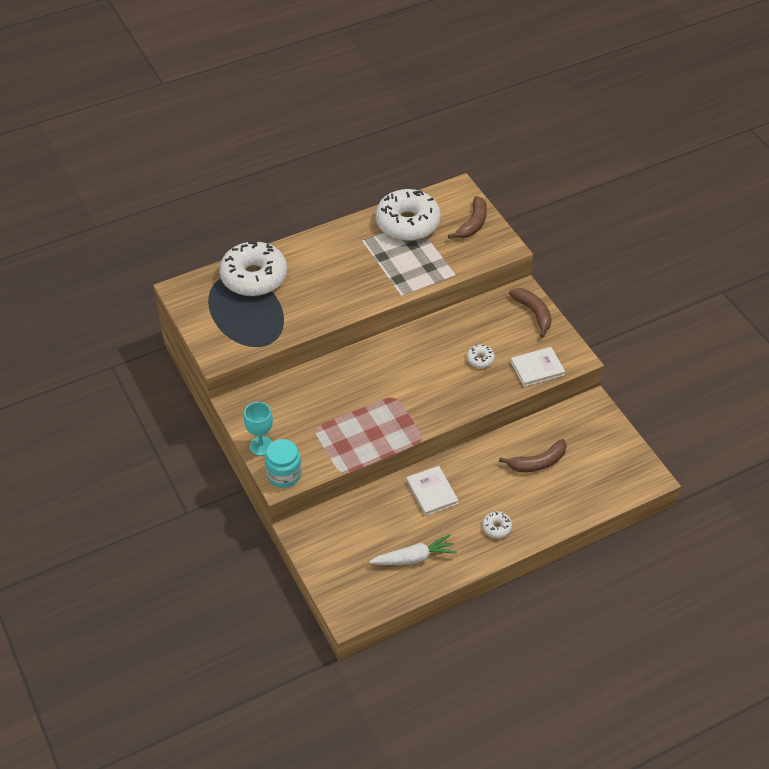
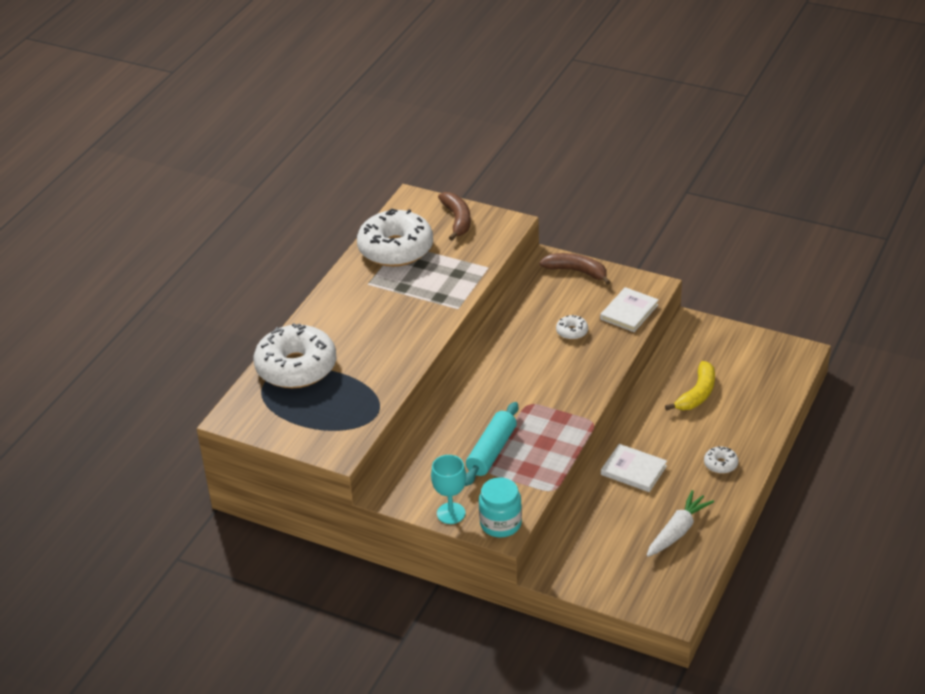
camera: 35 degrees left, 10 degrees down
(332, 417) = (491, 451): none -> turquoise rolling pin
(537, 462) = (697, 394): brown banana -> yellow banana

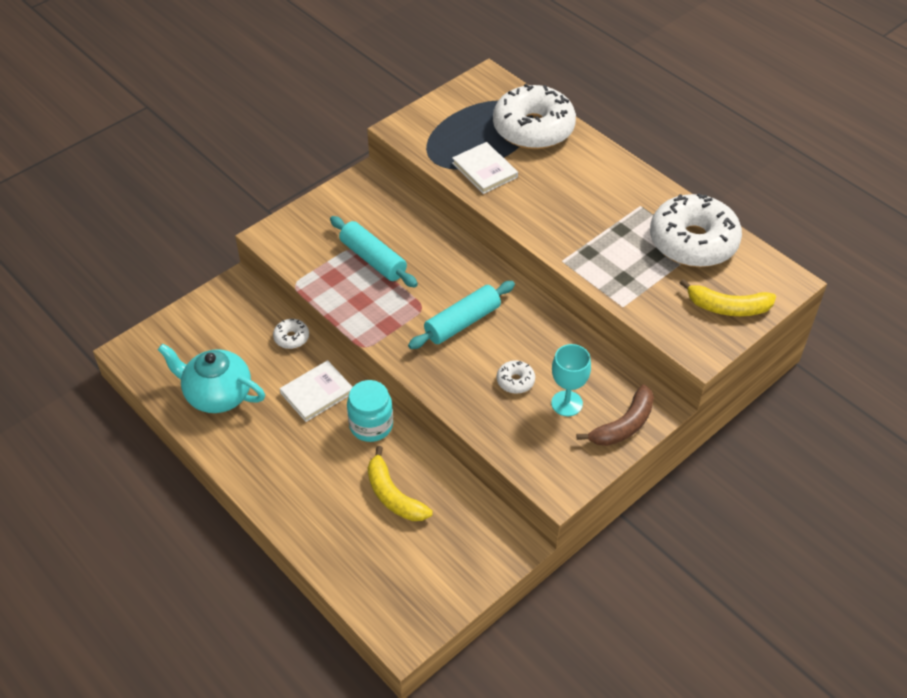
camera: 110 degrees right, 10 degrees up
(451, 513) = (314, 210): turquoise goblet -> turquoise goblet (567, 403)
(457, 220) = (727, 307): brown banana -> yellow banana
(500, 523) = (279, 237): turquoise jar -> turquoise jar (371, 425)
(531, 376) = (462, 322): none -> turquoise rolling pin
(629, 312) = (522, 446): white book -> white book (484, 170)
(678, 531) = (217, 395): white carrot -> turquoise teapot
(720, 464) = (278, 468): white donut -> white donut (291, 338)

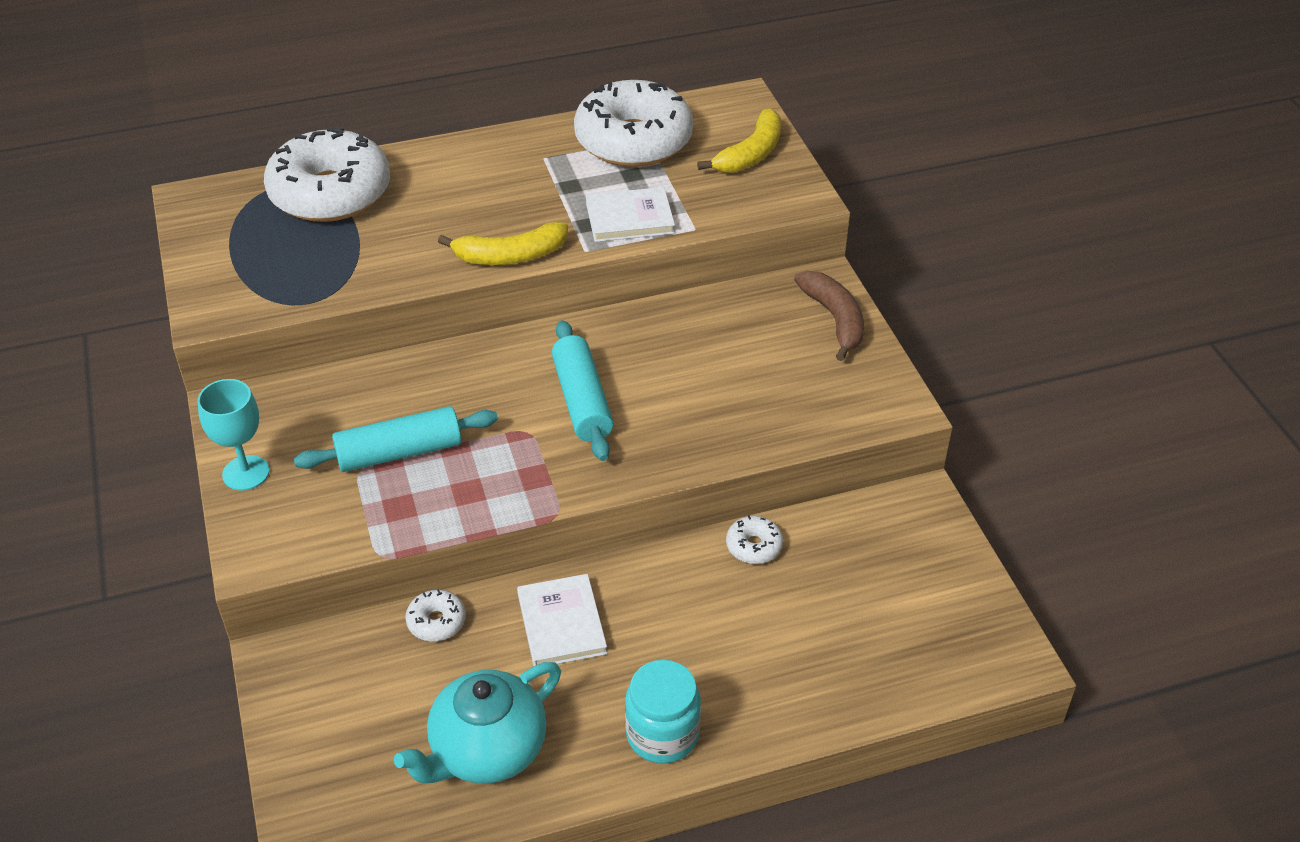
camera: 65 degrees left, 5 degrees down
(371, 425) = (657, 581): turquoise jar -> turquoise jar (662, 734)
(393, 495) = (787, 596): yellow banana -> yellow banana (510, 256)
(484, 170) = (368, 261): white book -> white book (630, 218)
(515, 381) = (712, 386): white donut -> white donut (754, 546)
(567, 403) = (775, 354): turquoise goblet -> turquoise goblet (246, 473)

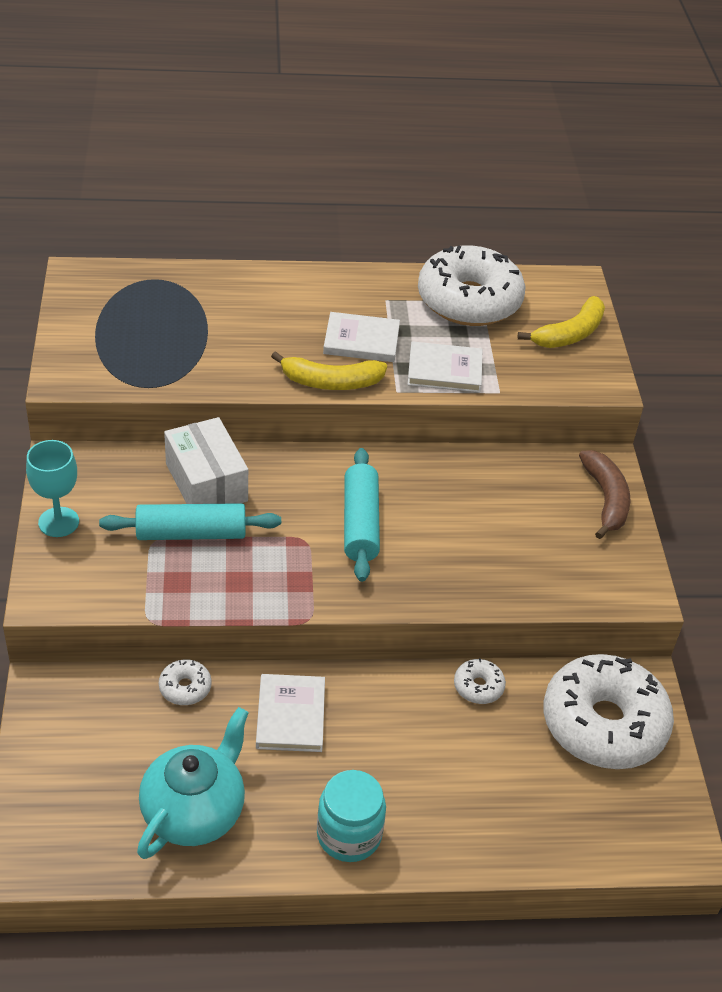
camera: 10 degrees right, 0 degrees up
(330, 193) = (194, 294): white donut -> white donut (603, 724)
(399, 394) = (206, 482): none -> white box
(486, 750) = (194, 811): turquoise teapot -> turquoise teapot turned 150 degrees clockwise
(530, 205) = (361, 340): none -> white book

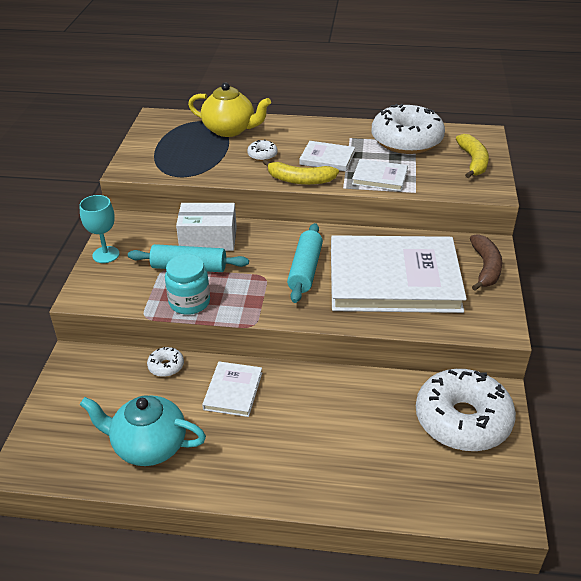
camera: 15 degrees right, 5 degrees down
(194, 811) = (148, 446): turquoise teapot -> turquoise teapot turned 120 degrees counterclockwise
(202, 295) = (230, 130): none -> yellow teapot
(206, 482) = (208, 239): white box -> white box turned 75 degrees counterclockwise
(349, 835) = (253, 475): turquoise jar -> turquoise jar (189, 302)
(478, 687) = (372, 385): white donut -> white donut (262, 155)
(486, 528) = (394, 279): none -> white book
(569, 334) = (473, 162): yellow banana -> yellow banana turned 60 degrees counterclockwise

